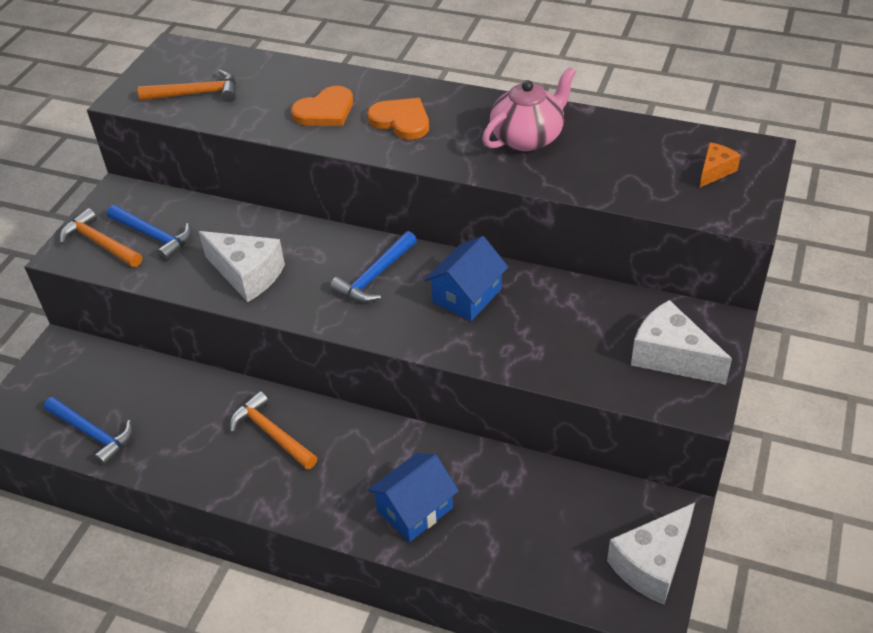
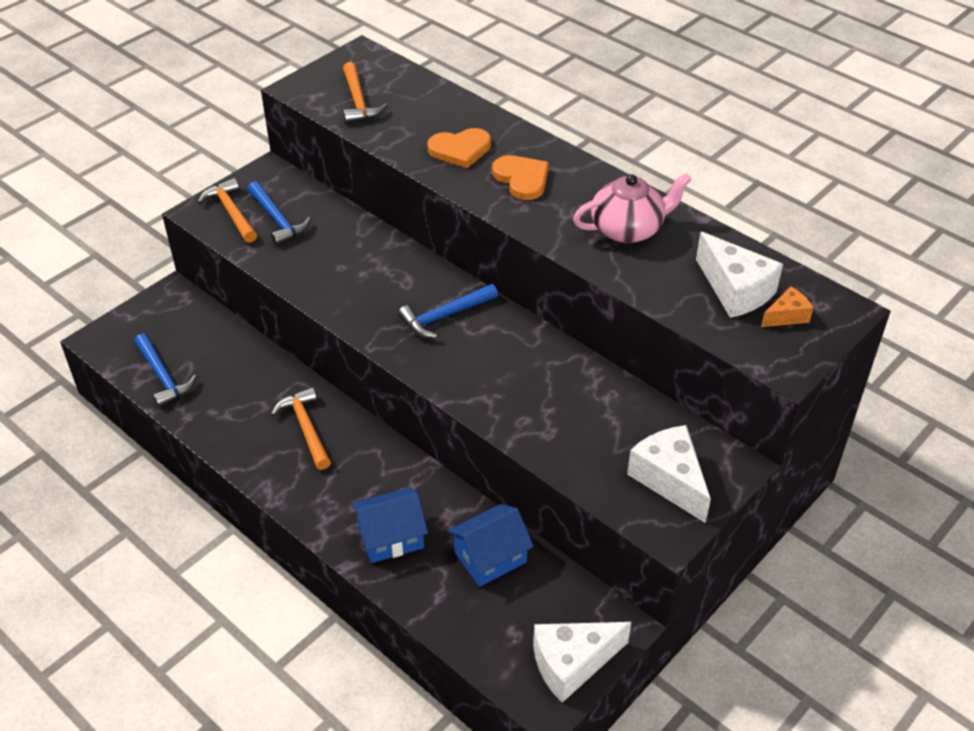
camera: 20 degrees right, 0 degrees up
(196, 94) = (358, 101): orange hammer -> orange hammer turned 60 degrees clockwise
(247, 275) = (337, 279): white cheese -> white cheese (735, 290)
(467, 295) = (516, 360): blue house -> blue house (490, 557)

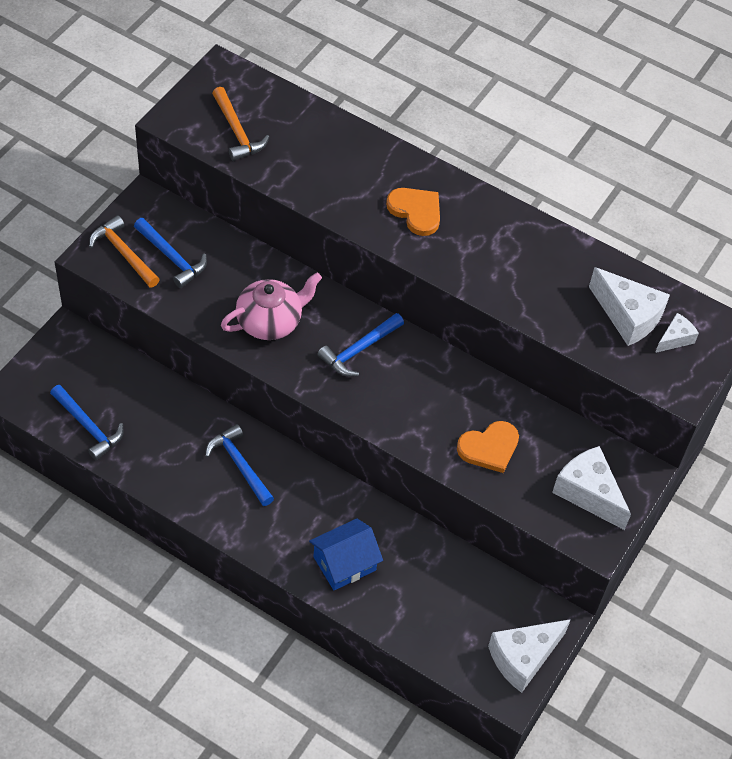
camera: 15 degrees left, 10 degrees up
(306, 428) = (240, 465): orange hammer -> blue hammer
(460, 149) = (350, 182): orange heart -> orange heart (489, 448)
(490, 557) = (435, 571): blue house -> none
(628, 229) = (523, 259): pink teapot -> pink teapot (270, 321)
(786, 316) = (675, 339): orange cheese -> white cheese

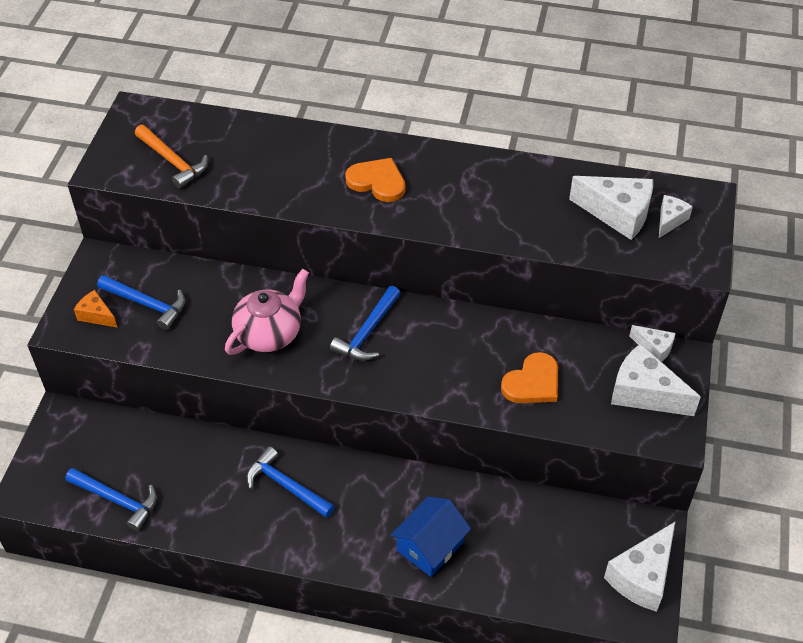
camera: 15 degrees left, 5 degrees down
(124, 253) = (96, 315): orange hammer -> orange cheese
(619, 454) = (654, 348): none -> white cheese

